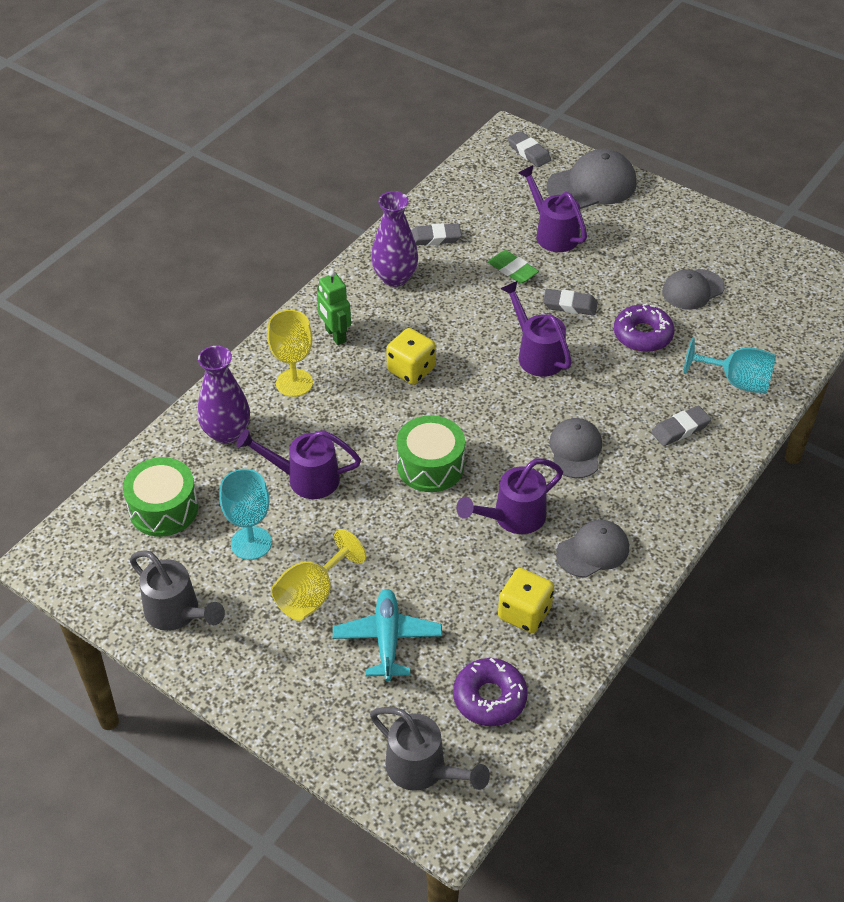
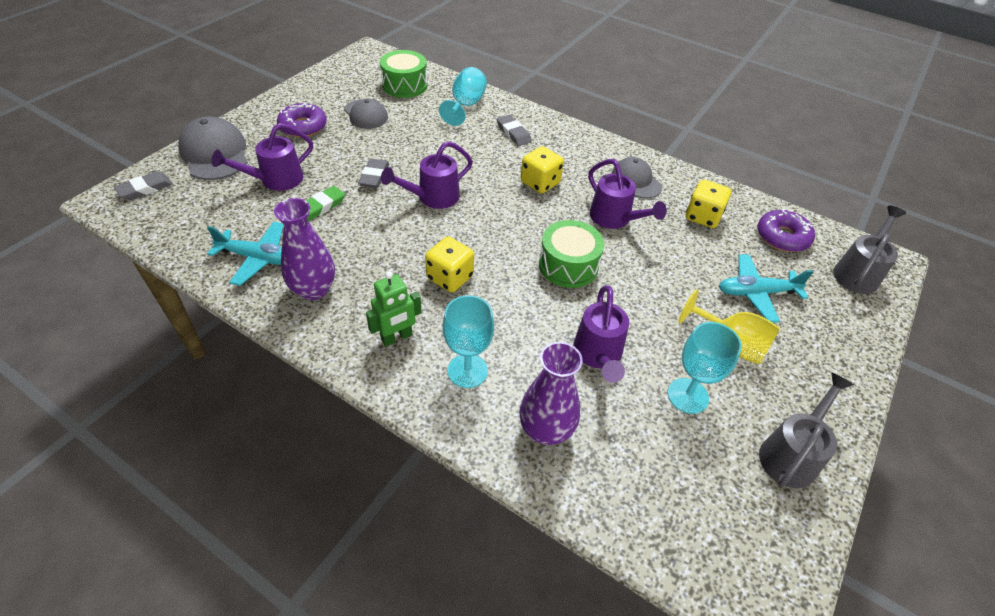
camera: 95 degrees left, 0 degrees up
(163, 509) = (664, 484): green drum -> green drum (405, 85)
(294, 383) = (467, 371): yellow goblet -> turquoise goblet
(435, 238) = (258, 258): grey eraser -> turquoise plane
(575, 450) = (540, 183): grey cap -> yellow dice
(642, 335) = (414, 142): purple donut -> purple donut (303, 127)

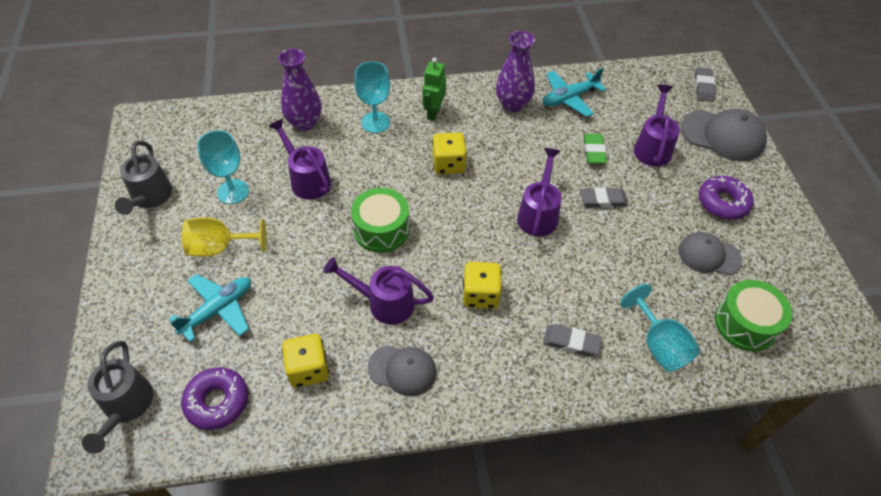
camera: 140 degrees right, 5 degrees up
(374, 176) = (603, 200): grey eraser -> grey eraser turned 60 degrees counterclockwise

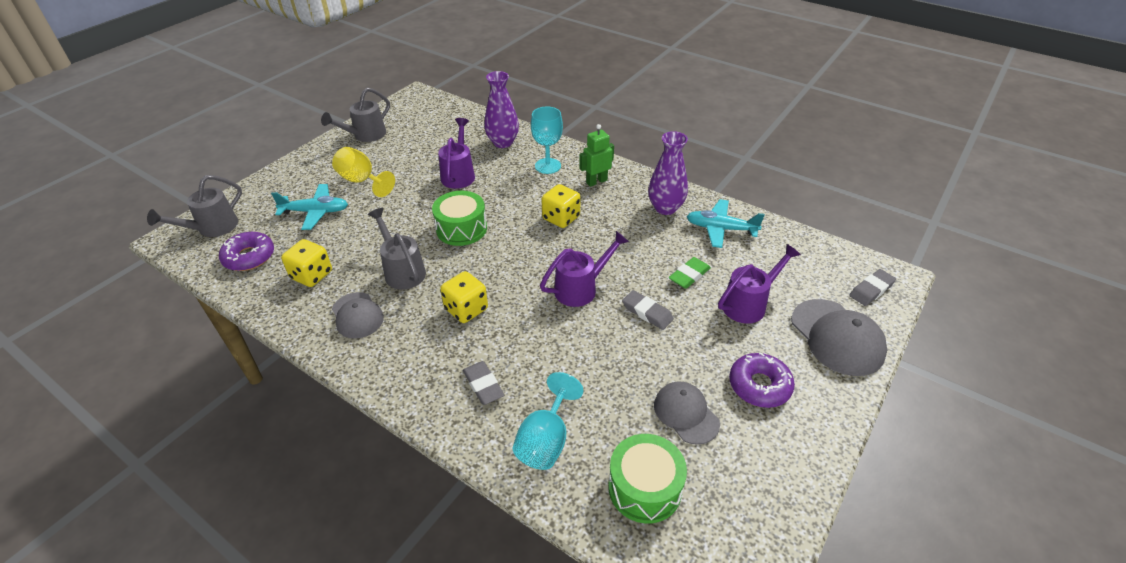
camera: 45 degrees right, 10 degrees down
(233, 192) = (410, 157): turquoise goblet -> none
(384, 303) = (402, 271): purple watering can -> grey watering can

